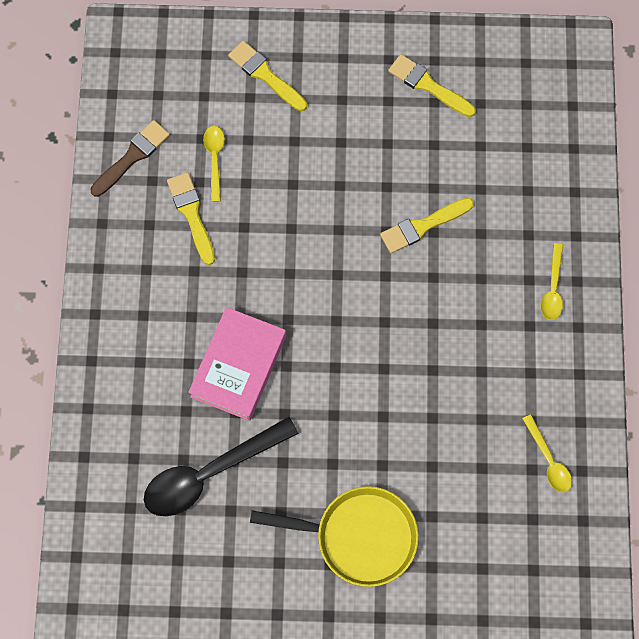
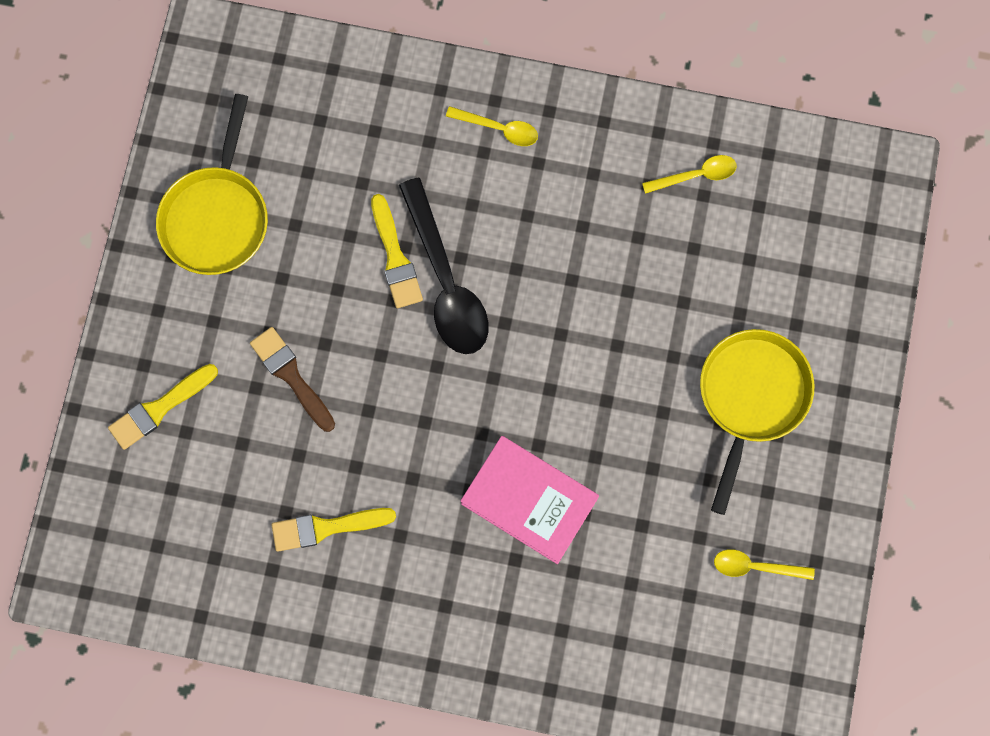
camera: 80 degrees left, 5 degrees up
(132, 156) = (235, 590): brown brush -> brown brush (291, 376)
(210, 473) = (652, 554): black spoon -> black spoon (445, 281)
(214, 159) = (260, 488): yellow spoon -> yellow spoon (755, 566)
(428, 85) = (217, 217): yellow brush -> yellow pan

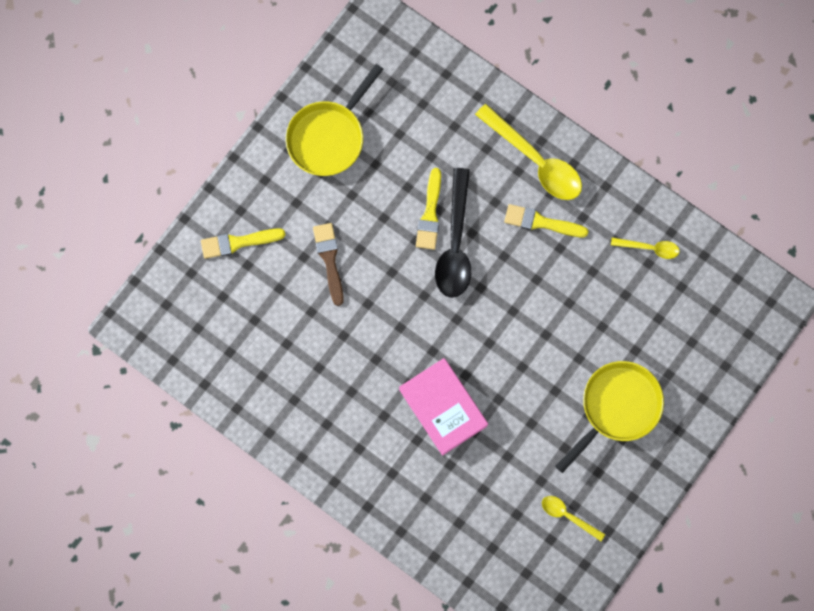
camera: 25 degrees right, 0 degrees up
(326, 527) = (308, 365): yellow brush -> yellow brush (541, 222)
(498, 128) = (535, 160): yellow spoon -> yellow spoon, size x1.97

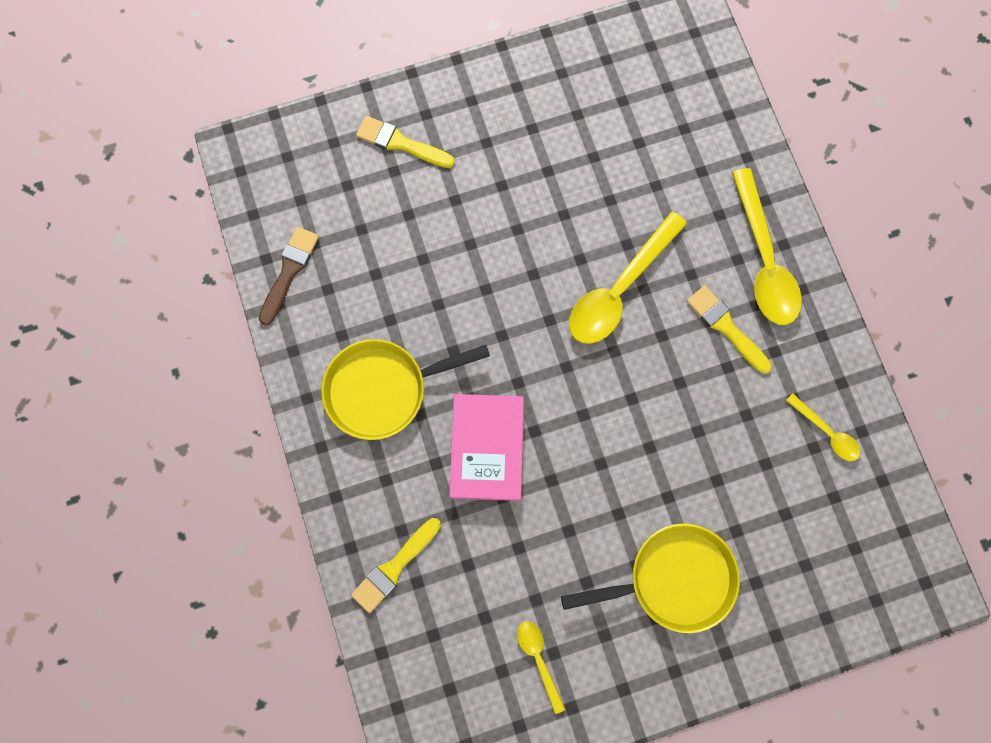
camera: 35 degrees right, 0 degrees up
(329, 137) = (565, 100): yellow pan -> yellow pan (383, 389)
(329, 259) = (479, 219): brown brush -> brown brush (289, 271)
(430, 214) = (614, 242): yellow brush -> yellow brush (394, 567)
(455, 243) = (619, 289): black spoon -> yellow spoon

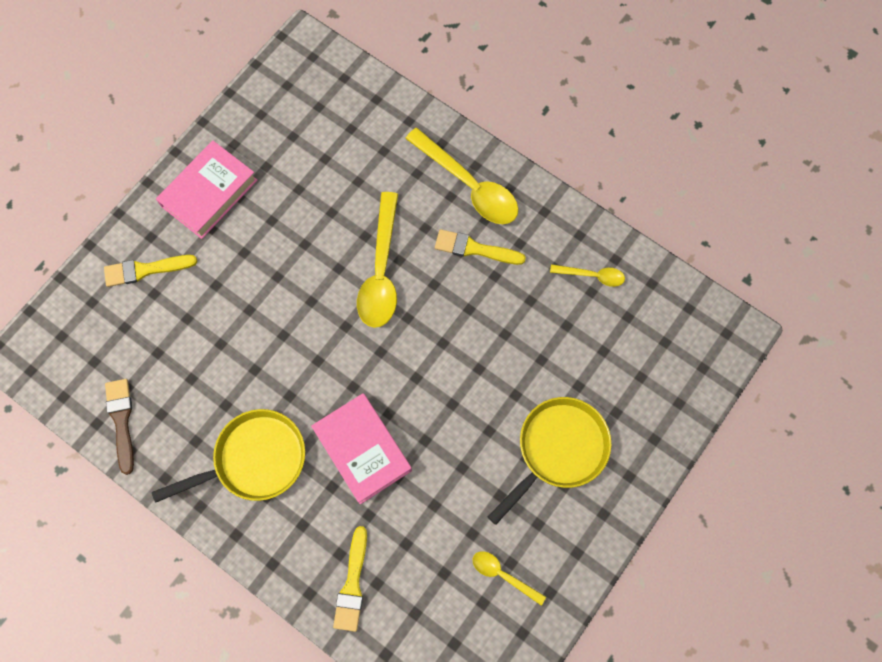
camera: 35 degrees left, 5 degrees down
(383, 389) = (254, 459): yellow pan -> yellow pan turned 150 degrees counterclockwise
(507, 107) = (209, 193): none -> pink book

